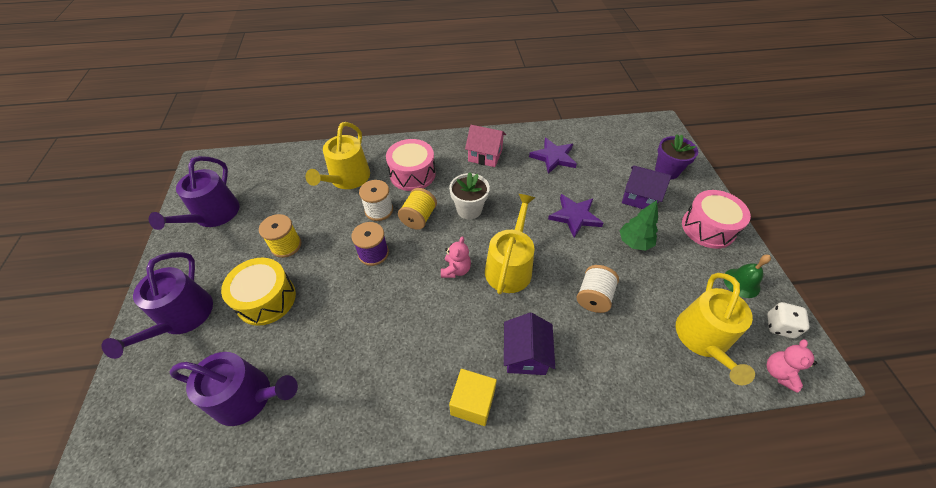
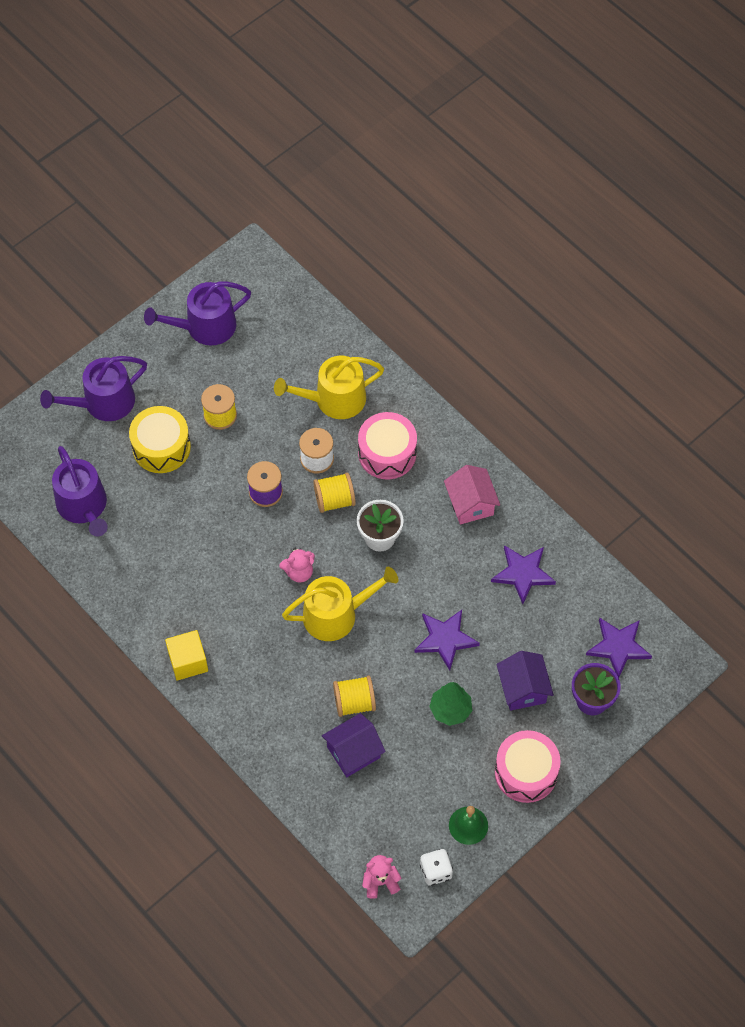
camera: 55 degrees right, 10 degrees up
(525, 354) = (256, 677): purple house -> purple house (353, 752)
(593, 297) = (354, 702): white spool -> yellow spool
(634, 143) = (618, 647): none -> purple star
(703, 339) = (373, 811): yellow watering can -> none

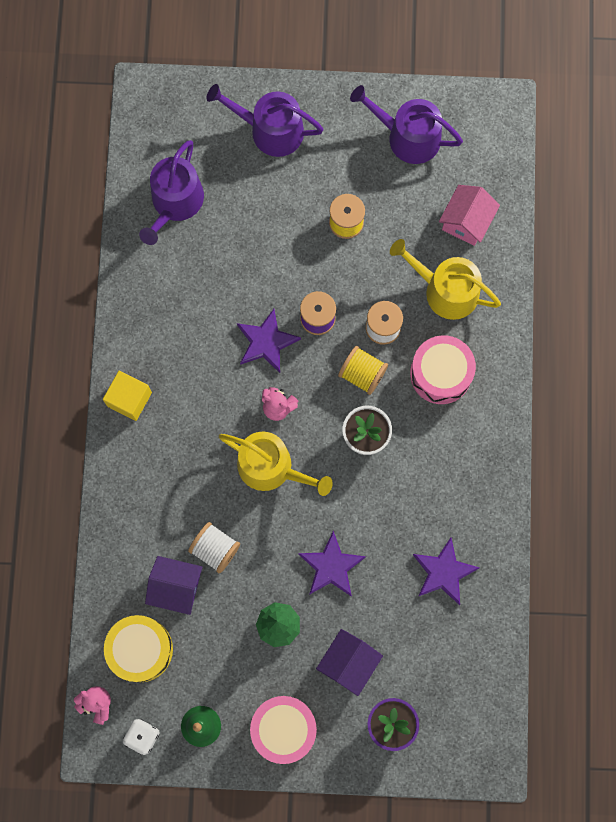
camera: 45 degrees right, 15 degrees up
(161, 447) = (277, 208): yellow drum -> yellow drum (140, 649)
(354, 702) = (215, 549): yellow spool -> white spool
(470, 504) = (462, 477): pink house -> pink house (466, 221)
(618, 647) = (455, 702): purple star -> purple star (266, 342)

